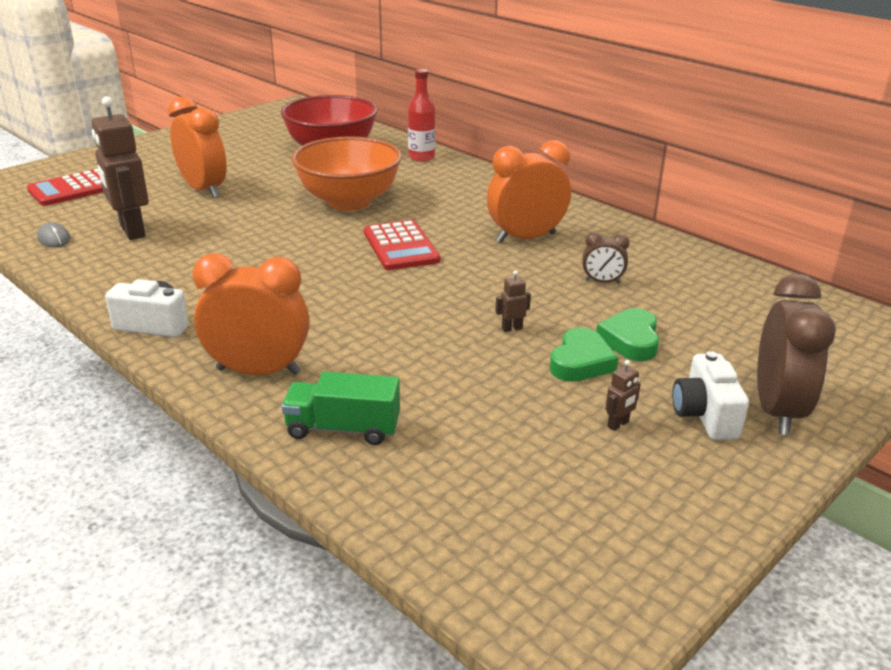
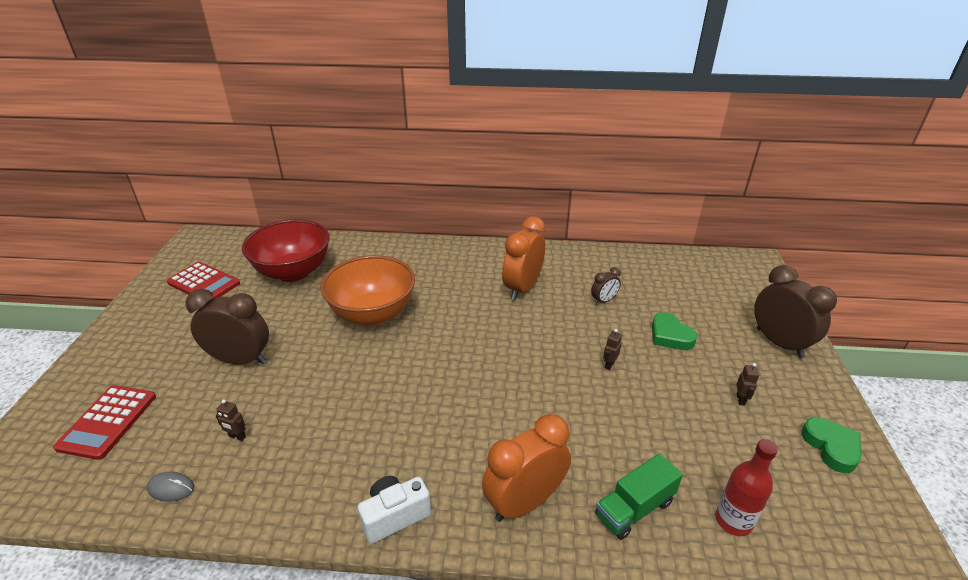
camera: 40 degrees left, 5 degrees up
(132, 231) = (237, 437): brown robot -> brown robot, size x0.40
(204, 190) = (240, 360): orange clock -> brown clock
(400, 246) = (461, 336): red calculator -> red calculator (204, 283)
(421, 157) = (368, 249): red bottle -> red bottle (733, 521)
(581, 362) = (671, 367): green heart -> green heart (831, 447)
(705, 415) = (761, 367): white camera -> none

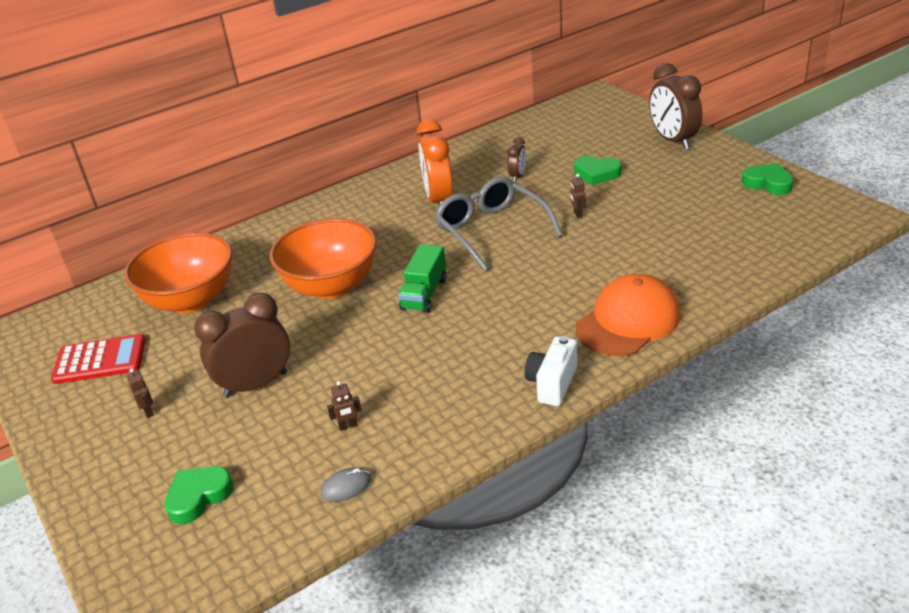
camera: 35 degrees left, 0 degrees up
(108, 422) = (198, 497): red calculator -> green heart
(293, 272) = (191, 300): red bowl -> orange bowl
(524, 502) = (628, 321): orange clock -> orange cap
(526, 337) = (491, 230): none -> grey glasses
(634, 508) = (698, 281): green truck -> green truck (424, 294)
(733, 521) = (759, 252): red bottle -> none
(741, 399) = (688, 187): brown robot -> brown robot (148, 411)
(779, 343) = (673, 140): brown clock -> brown clock turned 135 degrees counterclockwise

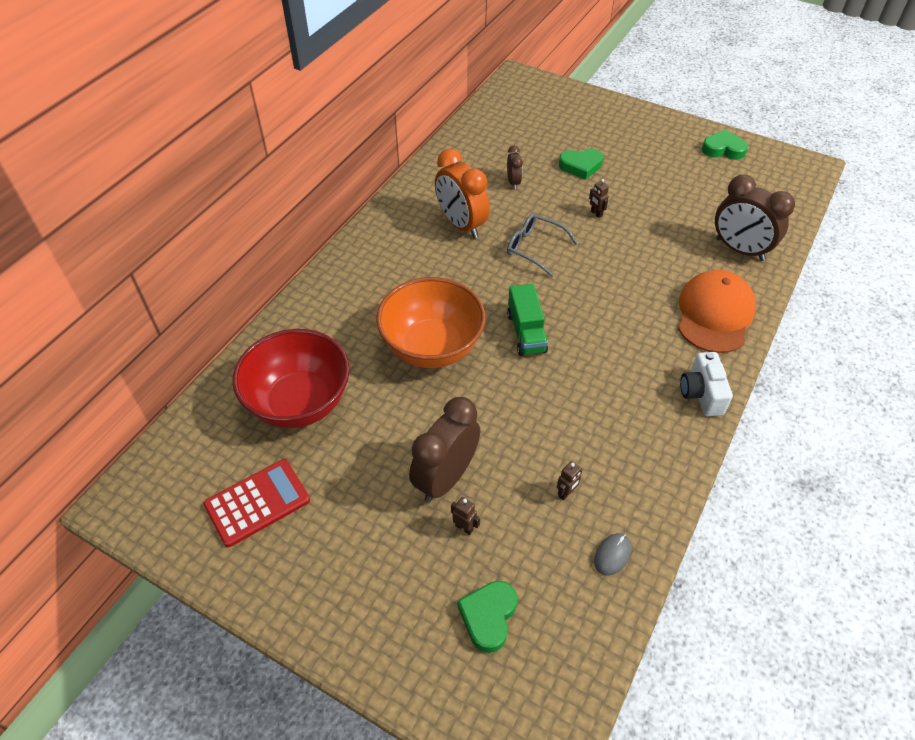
camera: 30 degrees left, 15 degrees up
(148, 411) = (361, 544): brown robot -> brown robot (464, 527)
(191, 300) = (299, 402): orange bowl -> red bowl
(491, 230) = (535, 248): grey glasses -> grey glasses, size x0.64
(673, 140) = (619, 118): brown clock -> brown clock (739, 250)

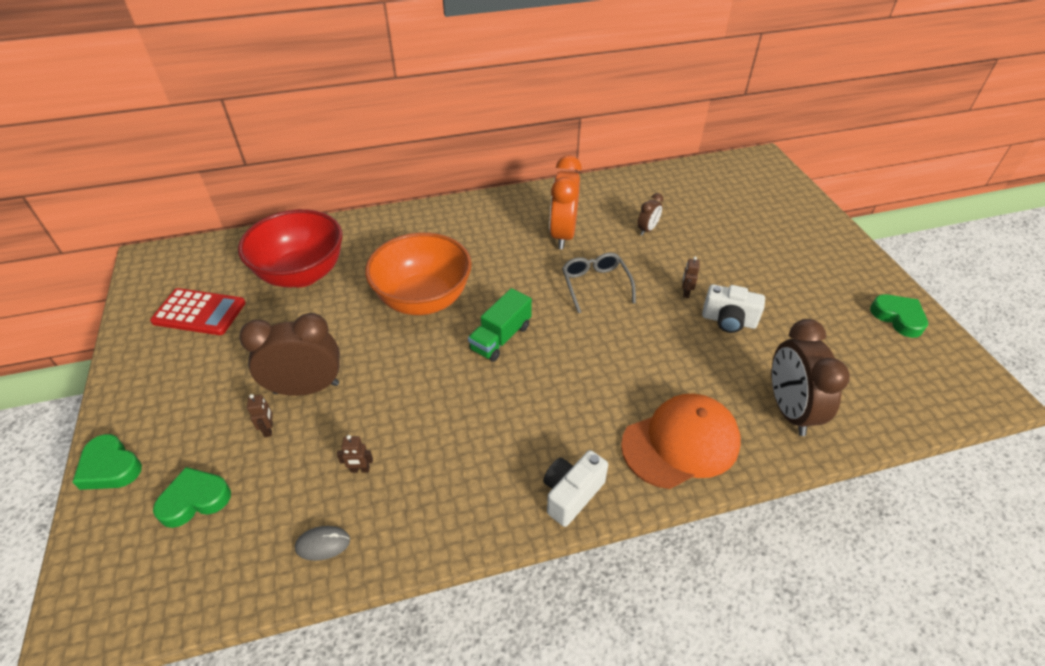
camera: 45 degrees right, 5 degrees down
(580, 166) = (724, 250): green heart -> green heart (110, 467)
(643, 215) = (728, 320): none -> white camera

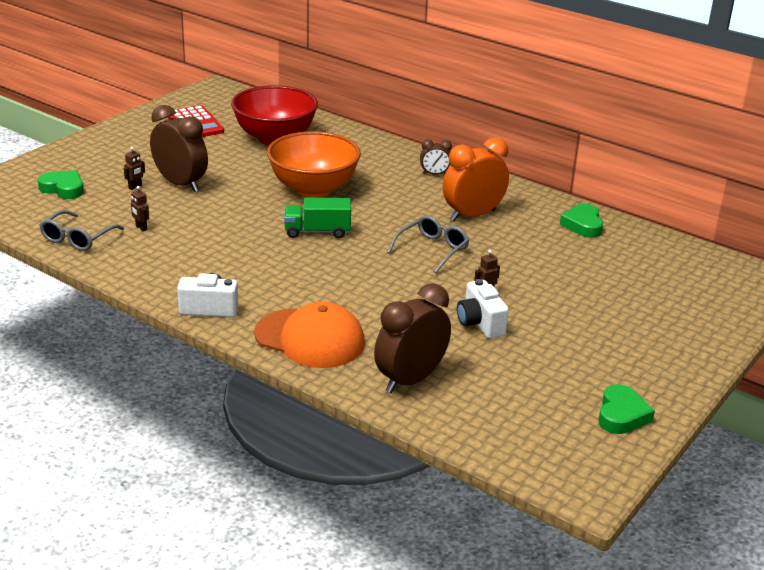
camera: 50 degrees right, 15 degrees down
(110, 467) = (56, 156): green heart -> green heart (583, 225)
(323, 544) = (78, 238): grey mouse -> grey glasses
(647, 230) = (543, 250): brown clock -> brown clock (434, 174)

